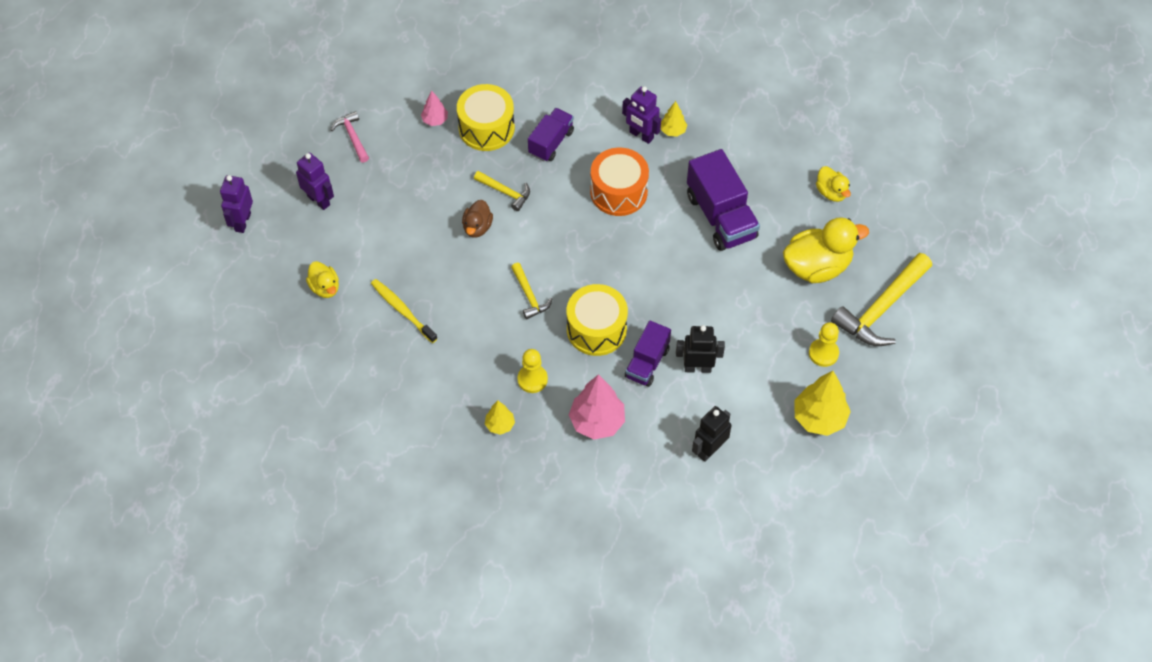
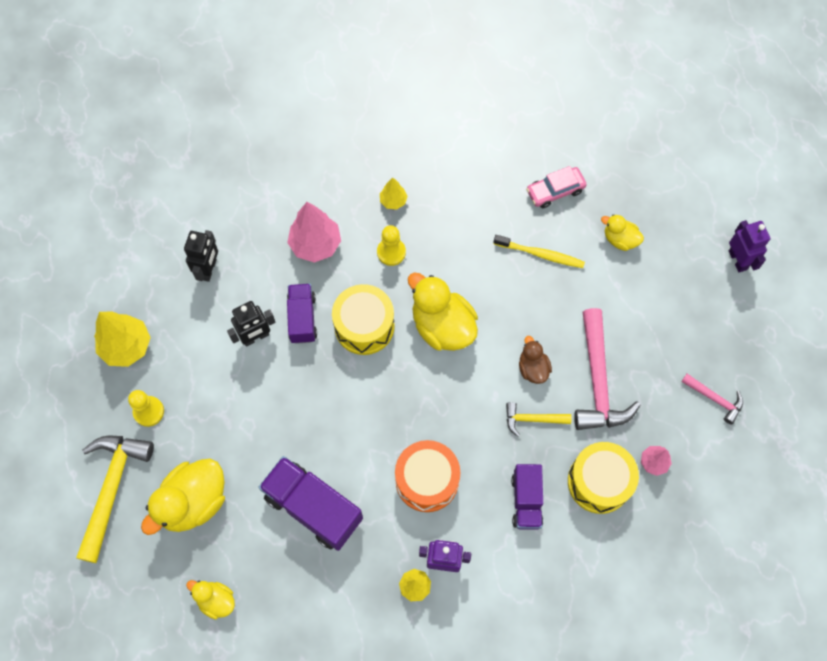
camera: 150 degrees right, 10 degrees up
(319, 200) = (691, 317): purple robot -> none
(347, 357) = (555, 191): none -> pink car
(432, 193) = (597, 381): none -> pink hammer
(529, 296) = (442, 326): yellow hammer -> yellow duck

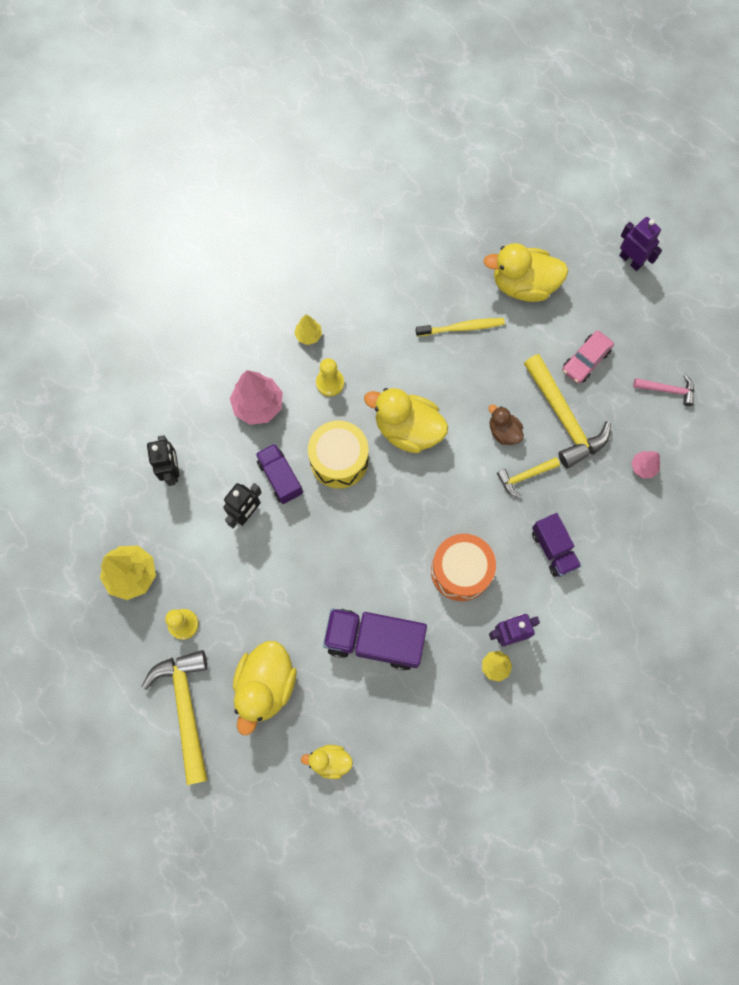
camera: 25 degrees left, 5 degrees up
(555, 191) = (447, 265): pink car -> pink car (586, 360)
(597, 381) = (563, 418): pink hammer -> yellow hammer
(599, 482) = (606, 505): yellow drum -> none
(620, 239) = (523, 285): yellow duck -> yellow duck, size x1.87

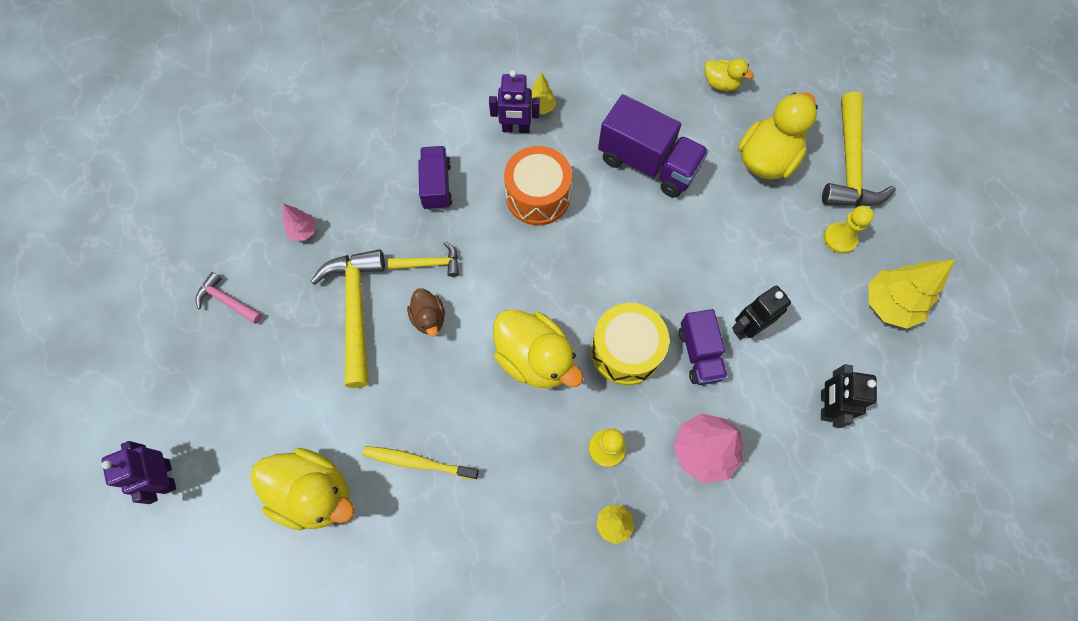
camera: 160 degrees left, 5 degrees down
(586, 360) = (295, 367): pink car -> none

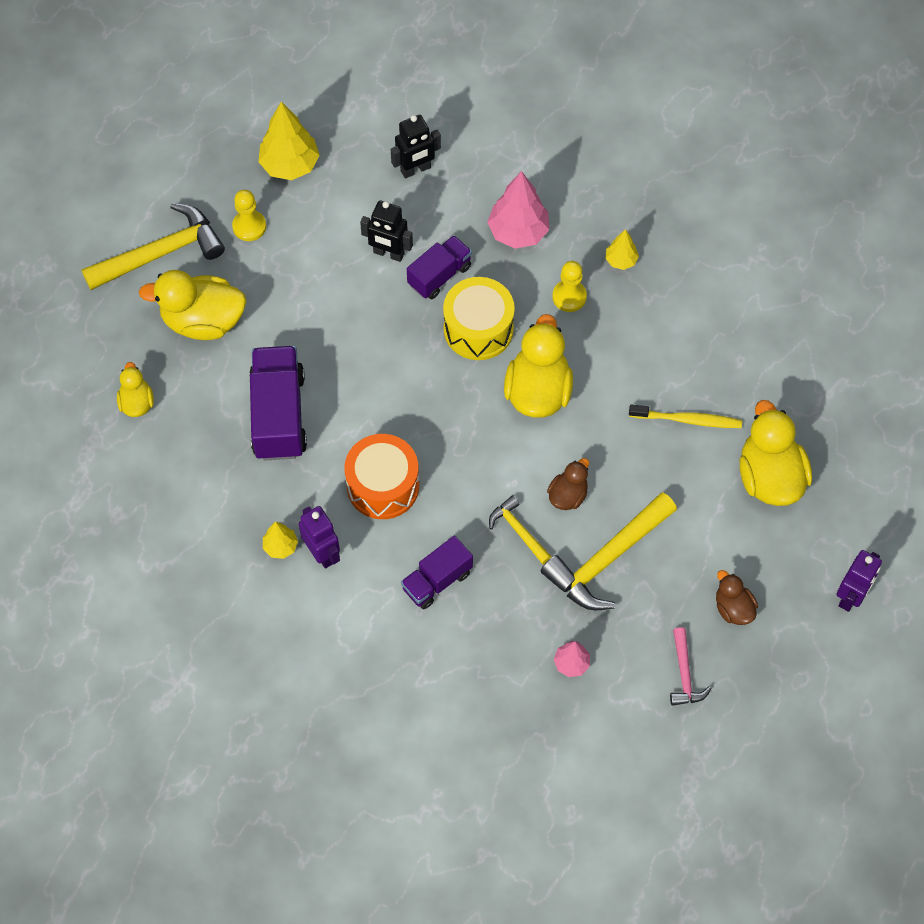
camera: 125 degrees left, 5 degrees down
(240, 374) = (733, 608): none -> brown duck
(418, 462) = (687, 420): yellow toothbrush -> yellow toothbrush turned 60 degrees counterclockwise

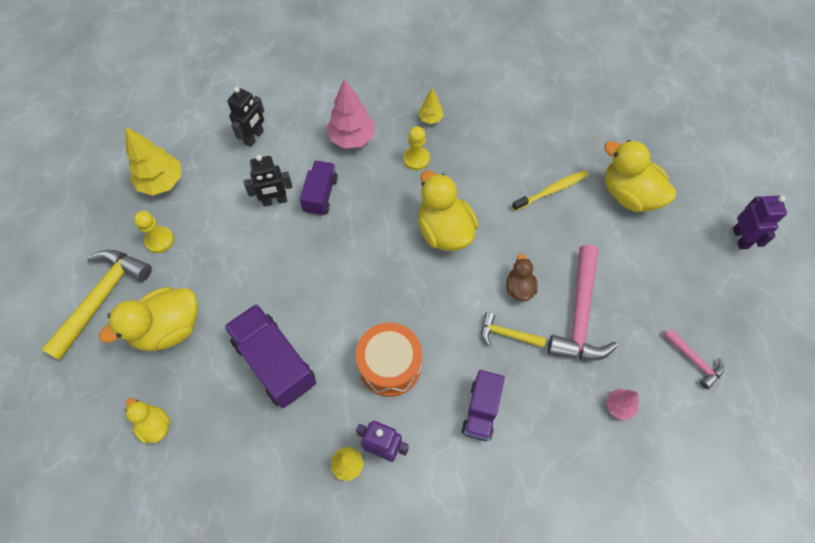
camera: 35 degrees left, 0 degrees up
(478, 329) = (373, 214): yellow drum -> none
(607, 559) = (579, 314): yellow hammer -> pink hammer
(733, 608) = (682, 293): brown duck -> none

